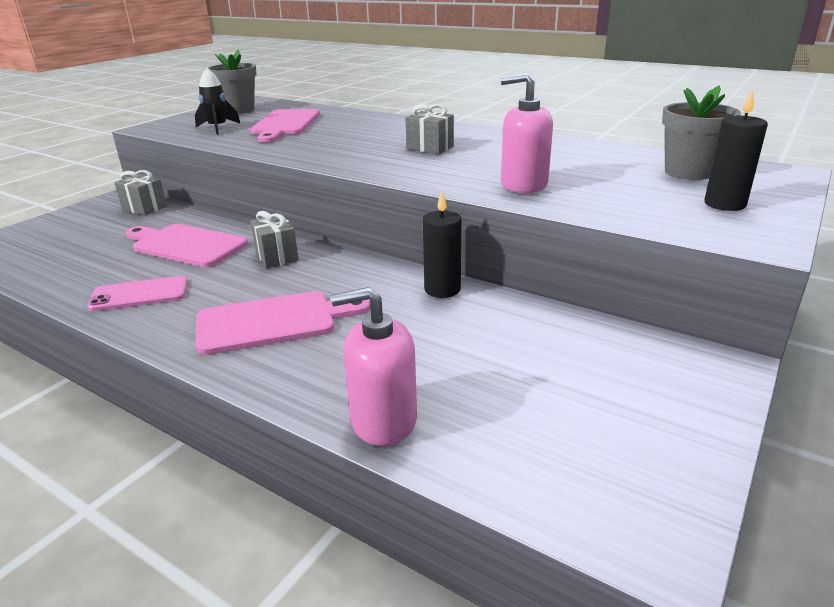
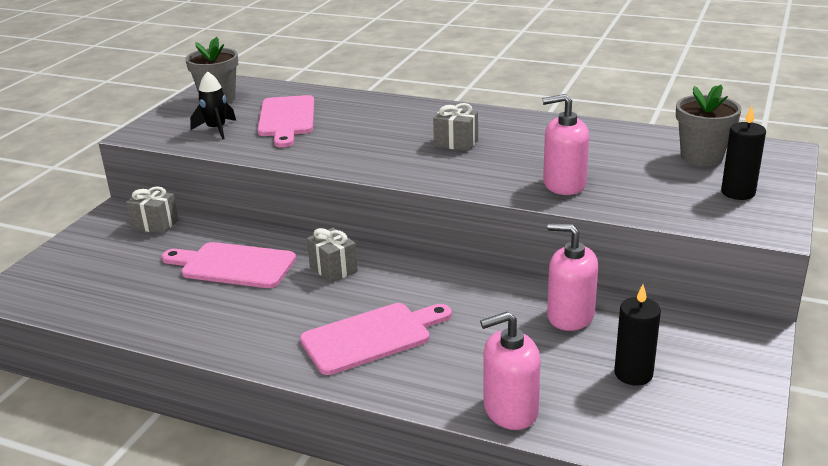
camera: 10 degrees left, 0 degrees up
(139, 294) = (226, 324): pink phone -> none
(442, 289) = (506, 288): black candle -> black candle (633, 374)
(501, 323) = (570, 316): none -> pink soap dispenser

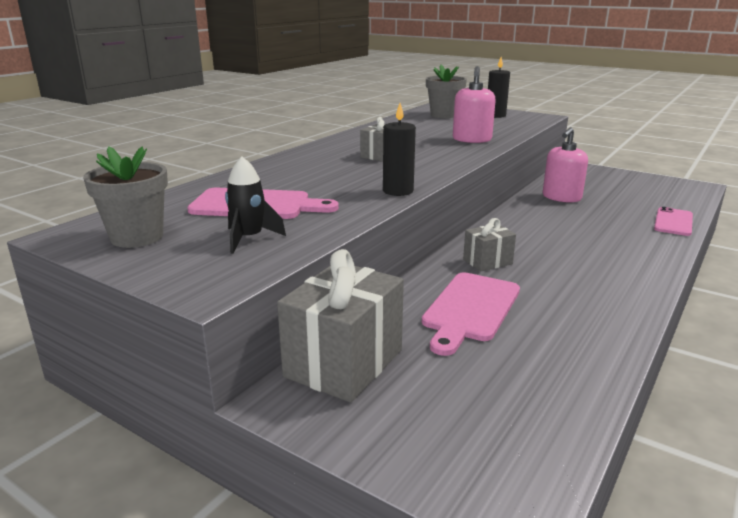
camera: 80 degrees left, 5 degrees down
(155, 224) = (344, 363): grey gift -> grey gift, size x1.90
(372, 337) = (598, 254): pink cutting board -> none
(510, 410) = (673, 222): pink soap dispenser -> pink phone
(633, 374) = (623, 192): black candle -> black candle (398, 191)

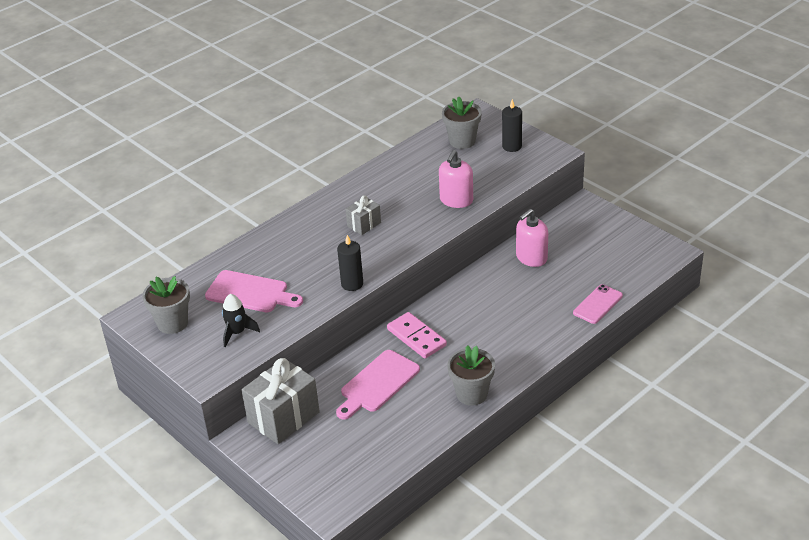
camera: 15 degrees right, 15 degrees up
(487, 262) = (416, 337): grey gift -> pink domino
(615, 308) = (471, 394): none -> grey flower pot

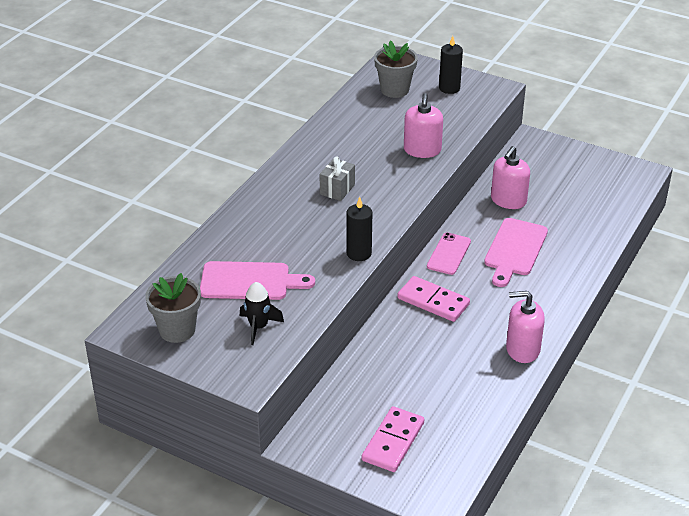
camera: 20 degrees left, 0 degrees up
(283, 417) = (333, 413): grey gift -> none
(320, 451) = (393, 442): none -> pink domino
(377, 384) = (417, 357): pink cutting board -> pink cutting board (514, 250)
(471, 394) = (522, 349): grey flower pot -> pink soap dispenser
(598, 304) = (600, 236): pink phone -> pink phone (449, 254)

